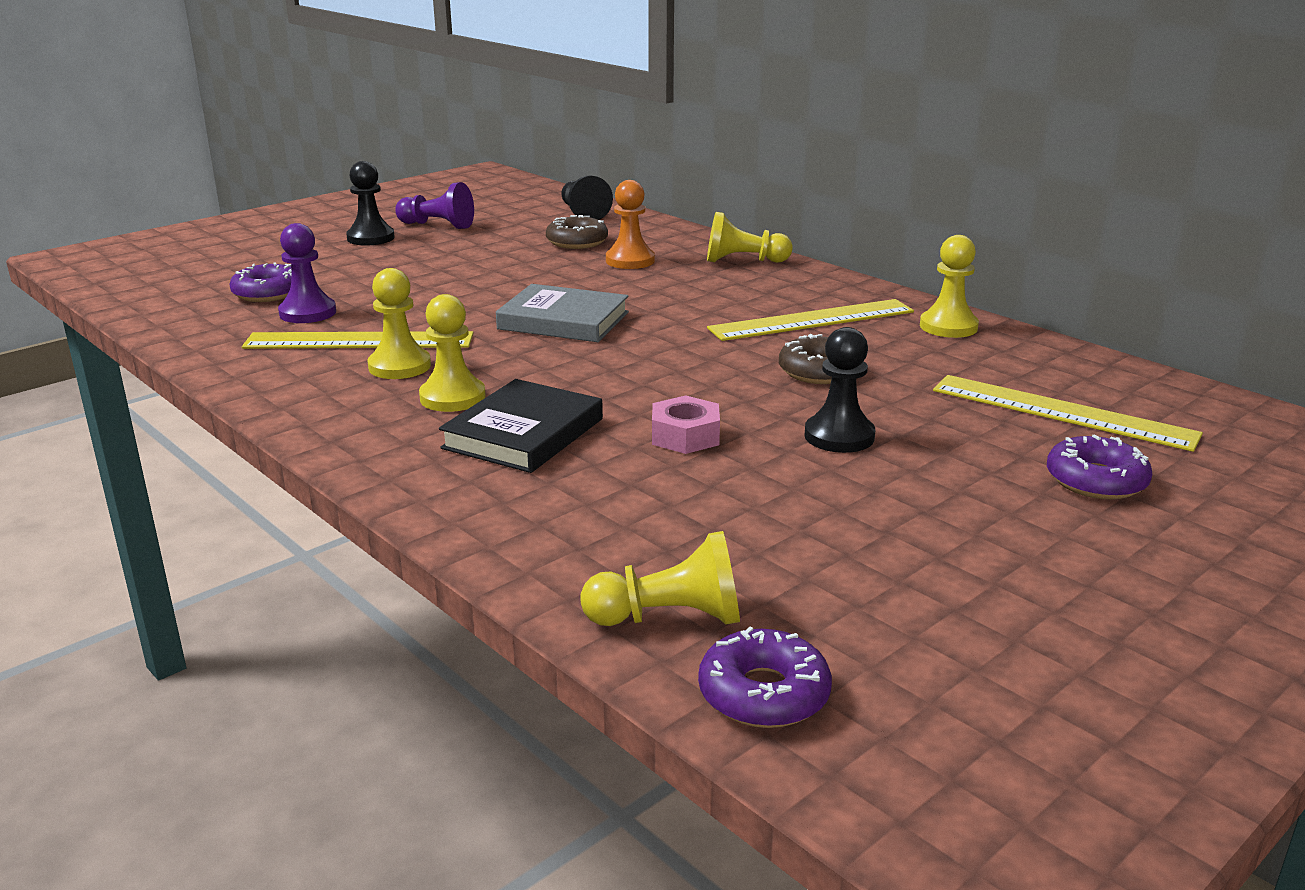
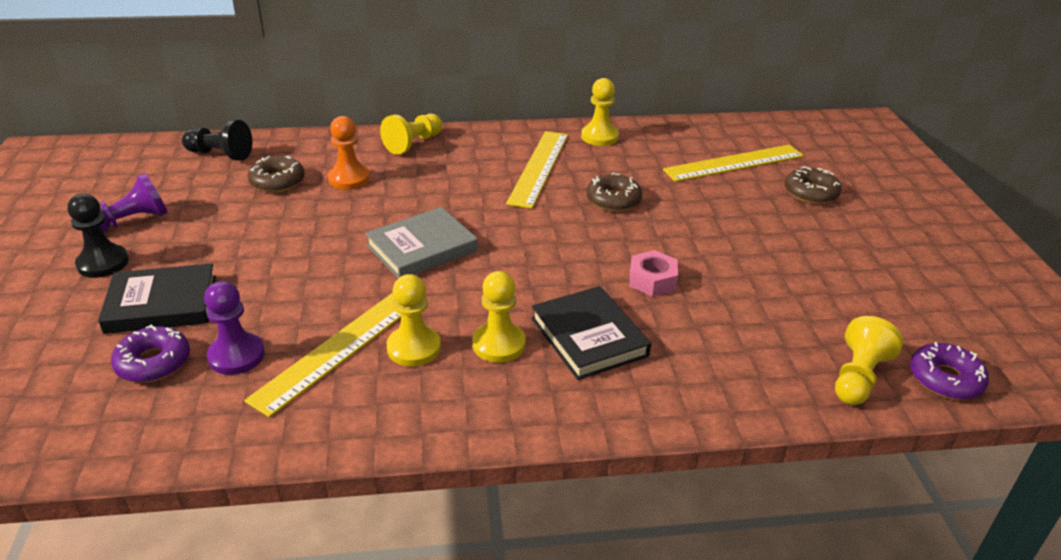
camera: 55 degrees left, 10 degrees up
(343, 270) = (162, 304): none -> black book
(839, 436) = (701, 233): black pawn -> none
(1096, 481) = (811, 193): purple donut -> brown donut

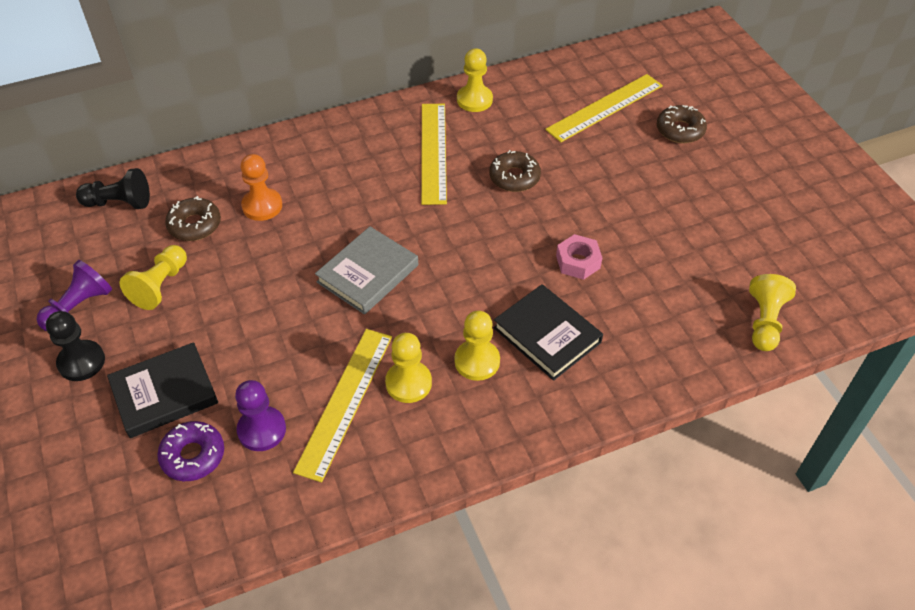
camera: 15 degrees left, 15 degrees up
(413, 144) = (303, 147): yellow pawn -> yellow pawn (160, 286)
(945, 379) = (827, 307): purple donut -> none

